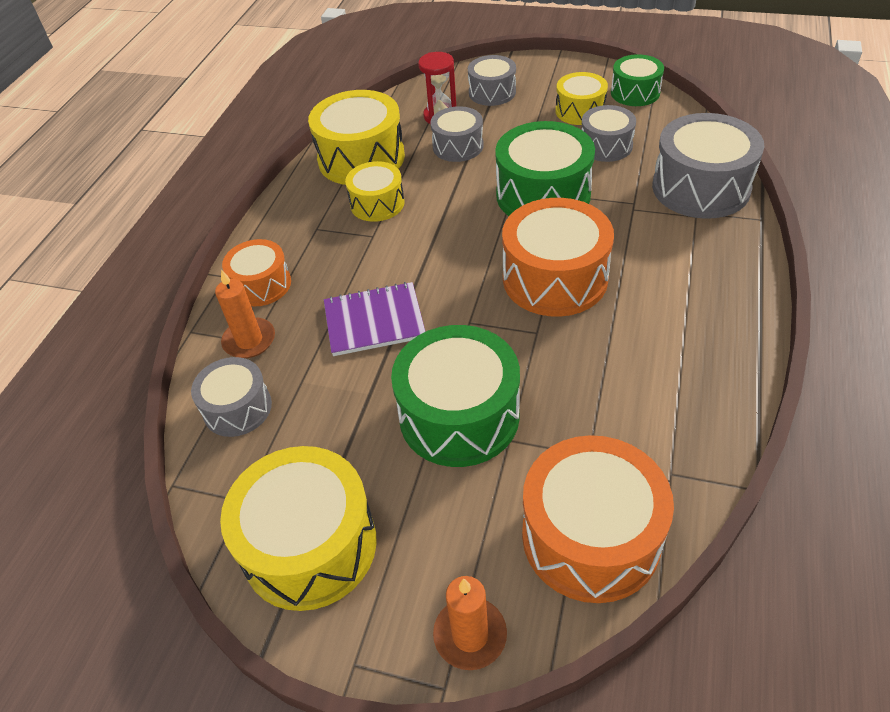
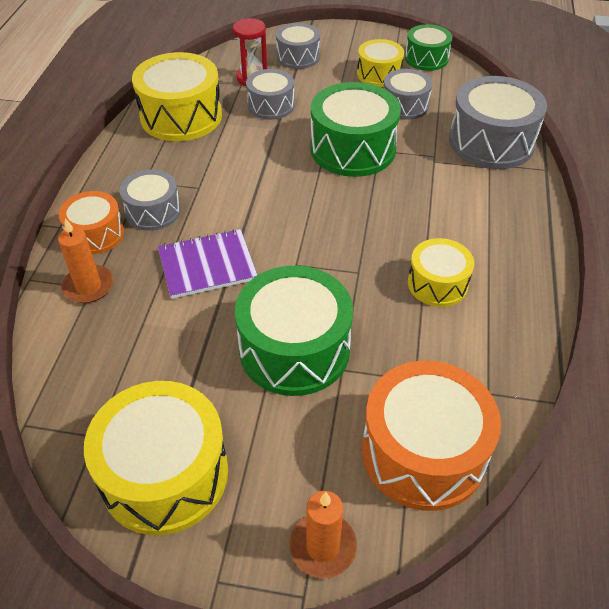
camera: 10 degrees left, 0 degrees up
(237, 408) = (83, 350): grey drum -> grey drum (153, 211)
(377, 203) = (200, 158): yellow drum -> yellow drum (437, 284)
(555, 278) = (370, 223): orange drum -> none

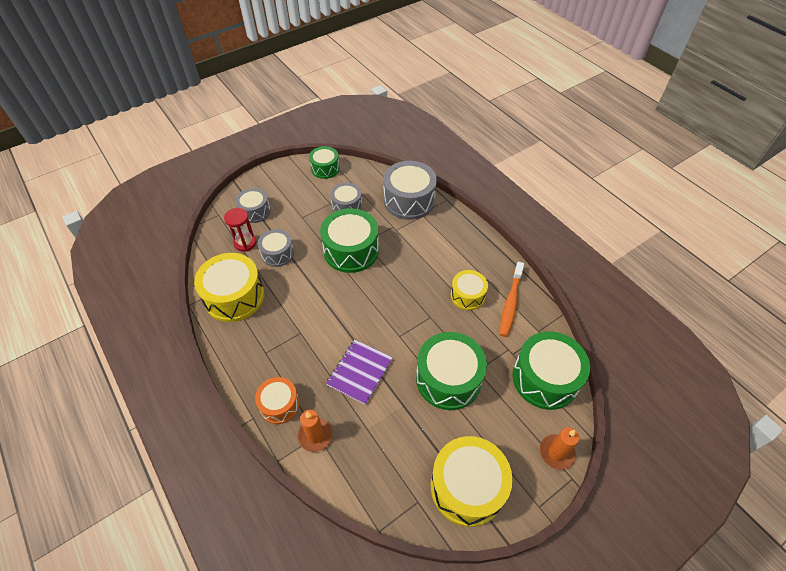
camera: 45 degrees left, 5 degrees up
(153, 211) = (294, 366): grey drum -> none
(379, 74) = (312, 194): yellow drum -> none
(423, 452) = (545, 378): orange drum -> green drum
(488, 333) = (510, 303): none -> orange toothbrush

